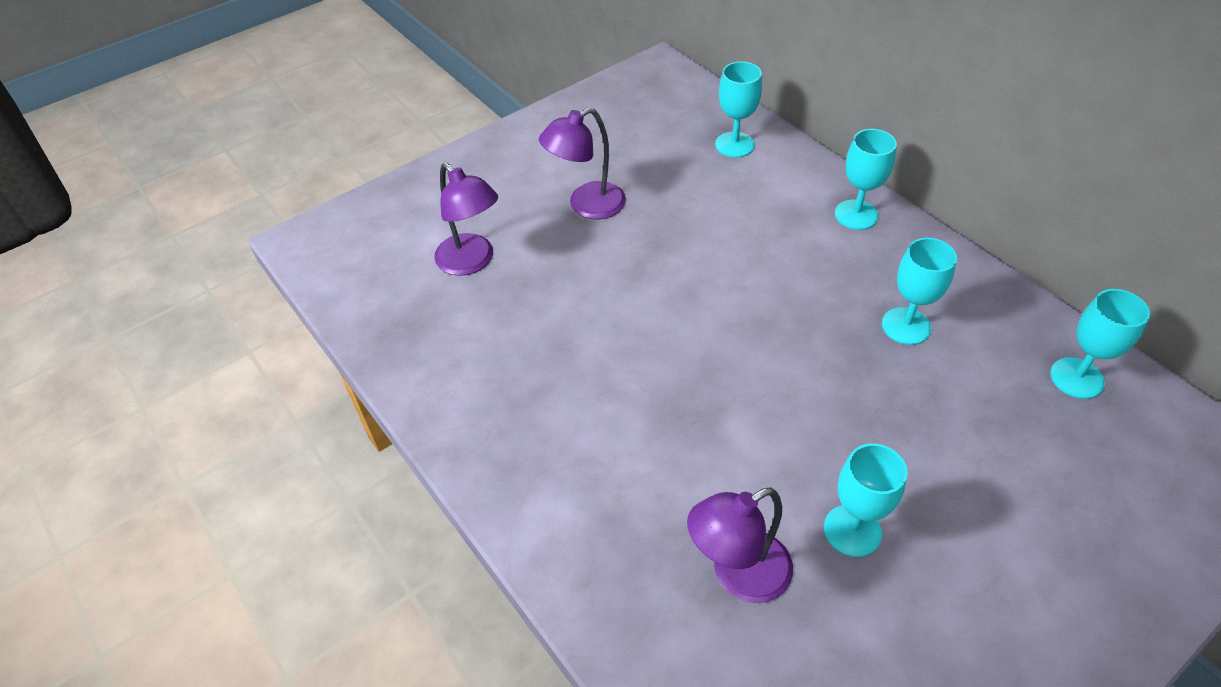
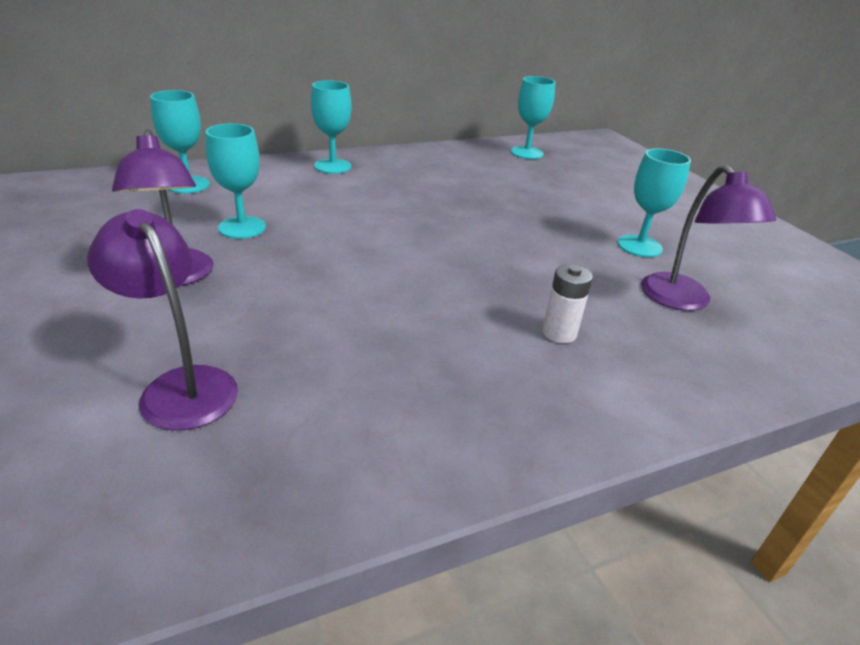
camera: 80 degrees left, 15 degrees down
(472, 262) = (181, 386): purple lamp -> purple lamp turned 105 degrees counterclockwise
(621, 461) = (559, 333): none -> white battery
(906, 326) = (459, 181): turquoise goblet -> turquoise goblet (242, 227)

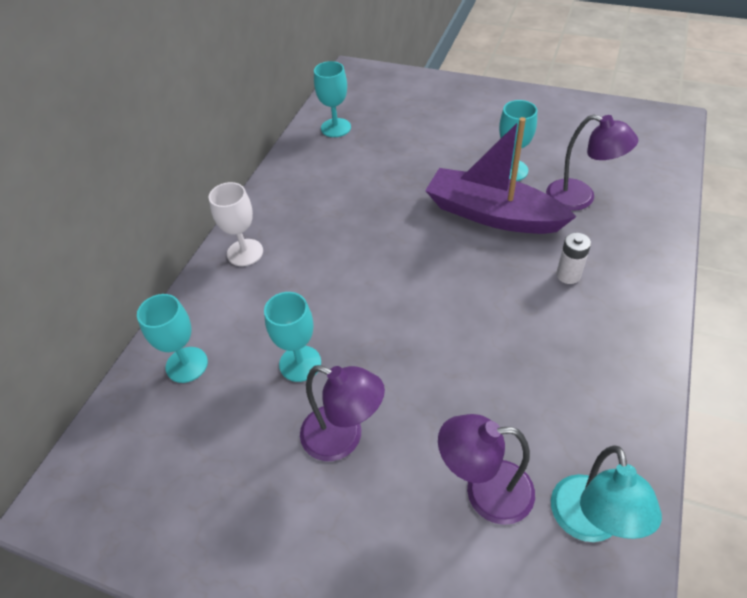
camera: 40 degrees left, 15 degrees up
(196, 491) = (588, 523): none -> turquoise lamp
(332, 166) = (245, 252): turquoise goblet -> white goblet
(562, 256) = (492, 214): none -> purple boat

